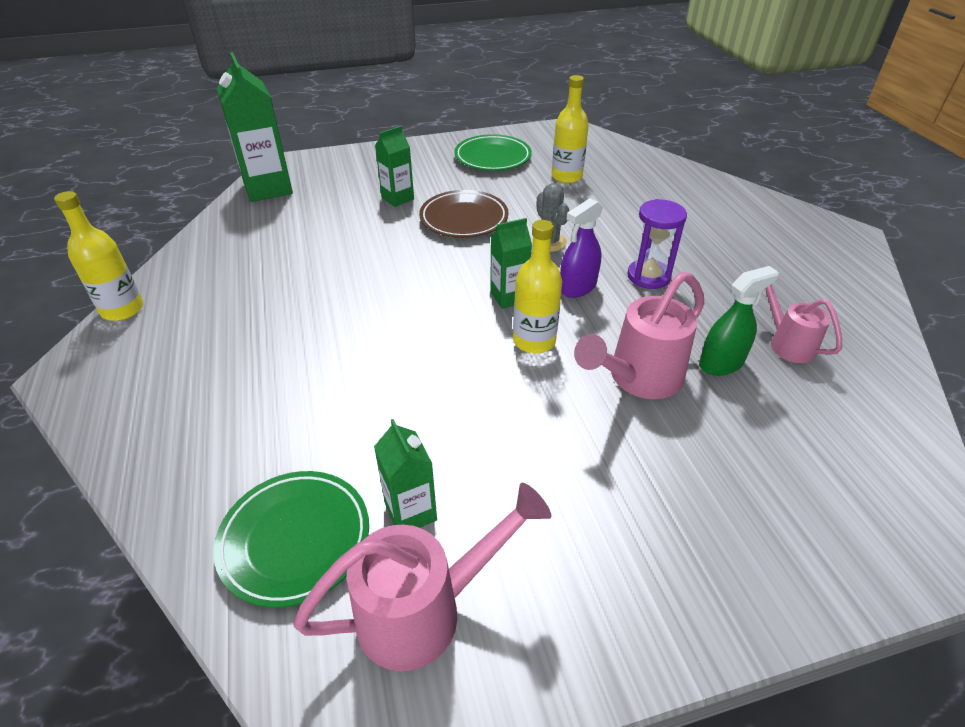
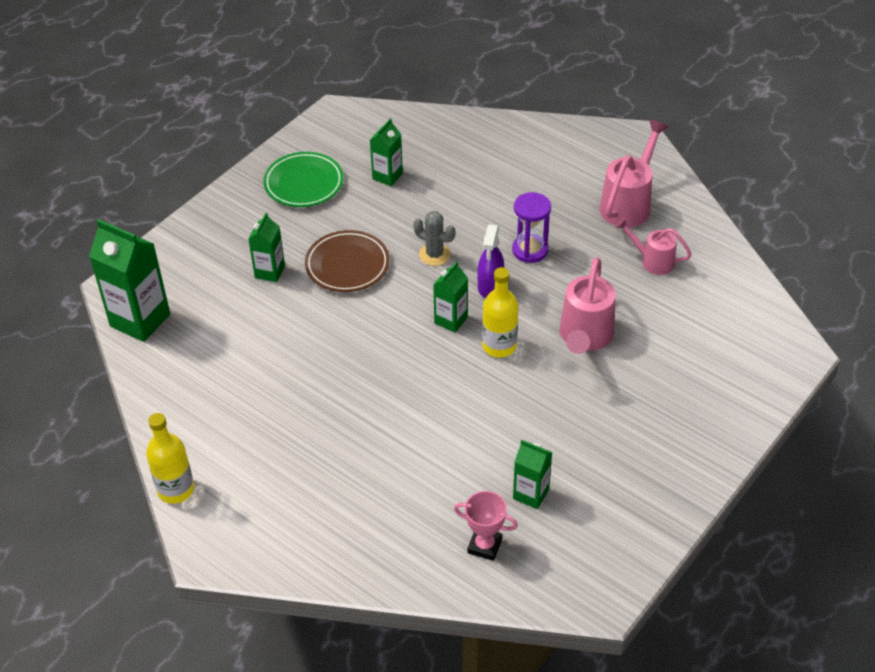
camera: 35 degrees left, 5 degrees up
(295, 540) = (484, 546): green plate -> pink trophy
(424, 610) = (585, 534): pink watering can -> pink watering can (628, 204)
(566, 176) = (387, 176): yellow bottle -> green carton
(721, 363) = (624, 298): green spray bottle -> none

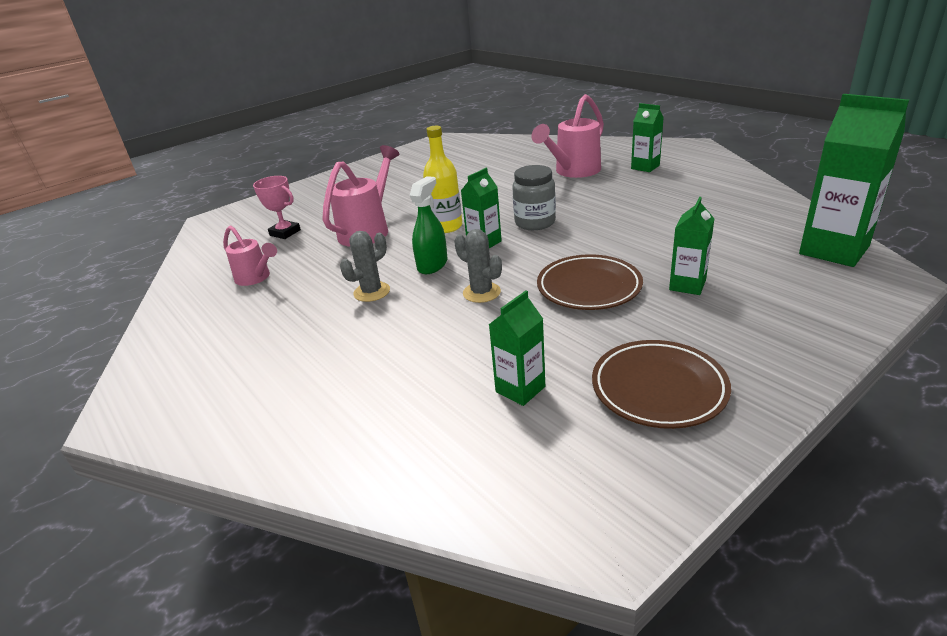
camera: 165 degrees left, 15 degrees down
(176, 489) = (729, 164): yellow bottle -> none
(304, 183) = (658, 388): green plate -> brown plate
(405, 356) = (535, 222): none -> grey jar
(484, 546) = (502, 150): pink trophy -> pink trophy (285, 233)
(490, 286) = (432, 265): purple spray bottle -> green spray bottle
(530, 250) = (372, 292): purple hourglass -> grey cactus
(531, 494) = (463, 166): green carton -> green carton (645, 167)
(628, 204) = (223, 330): pink watering can -> pink watering can (573, 171)

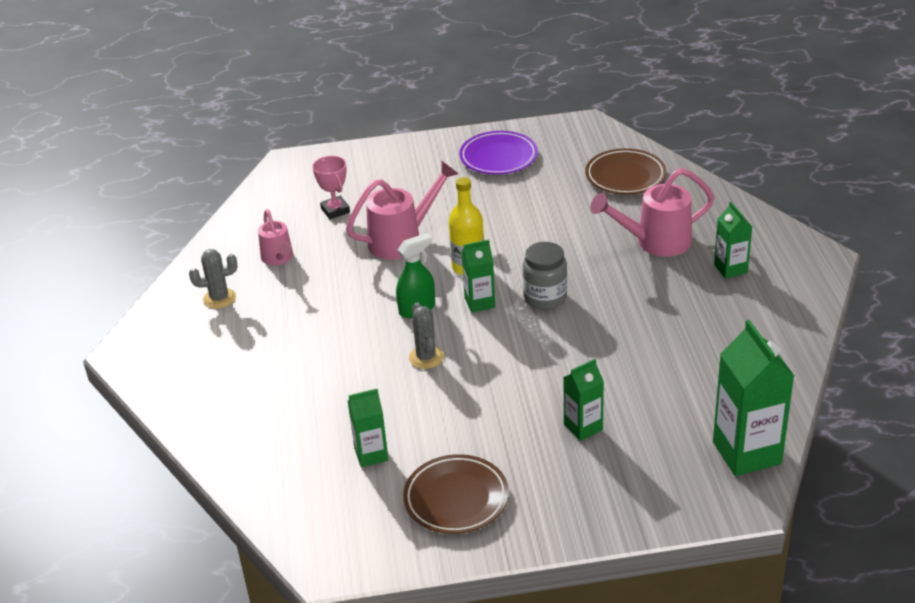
camera: 30 degrees right, 5 degrees up
(372, 292) = (349, 316): grey cactus -> grey cactus (219, 298)
(396, 169) = (498, 157): none -> purple plate
(589, 287) = (508, 392): brown plate -> brown plate (625, 176)

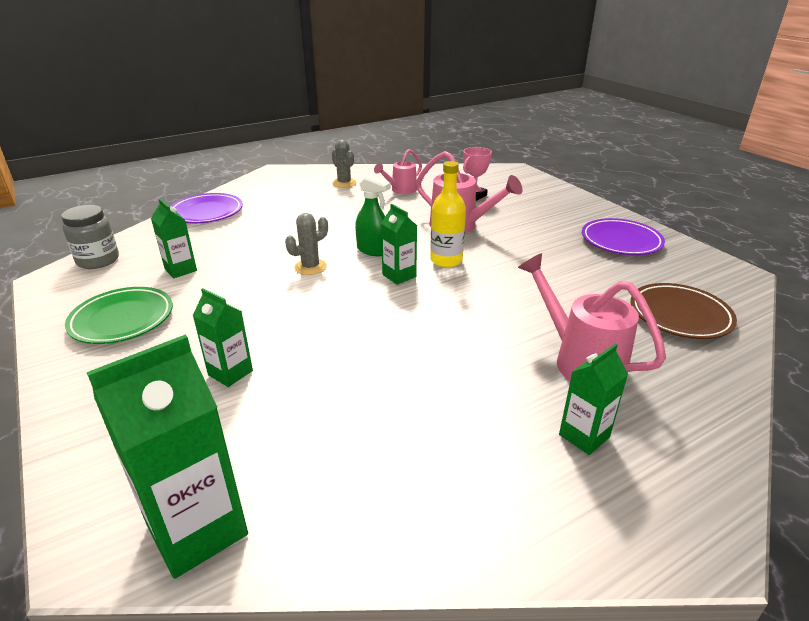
camera: 65 degrees right, 5 degrees down
(223, 427) = (206, 213): none -> purple plate
(456, 498) = (122, 320): brown plate -> green plate
(545, 298) = (428, 308): grey jar -> grey jar (98, 260)

